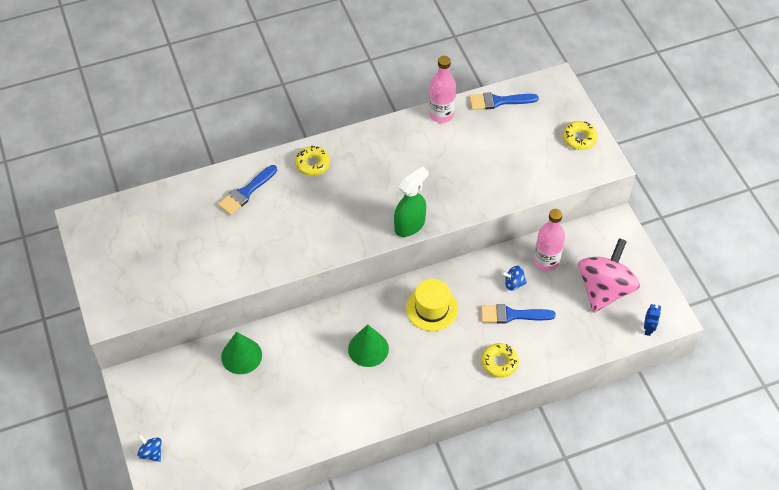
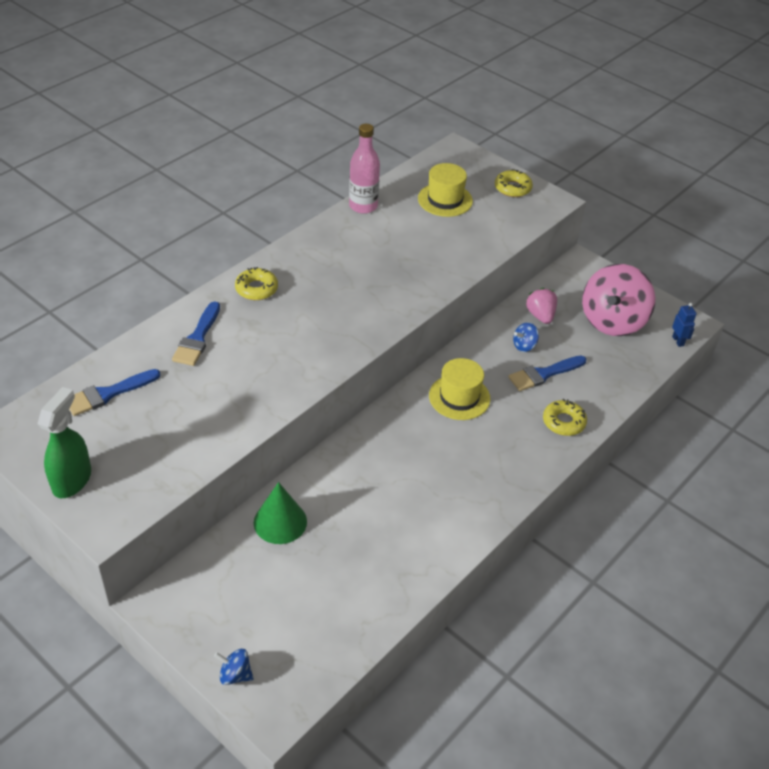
camera: 30 degrees left, 10 degrees down
(368, 348) = (419, 460): green cone -> none
(410, 225) = (403, 311): green spray bottle -> green spray bottle (72, 480)
(498, 101) = (412, 180): blue brush -> blue brush (107, 394)
(513, 131) = (445, 200): none -> yellow hat
(546, 261) = (540, 315): pink bottle -> pink strawberry
(604, 289) = (612, 321): pink spinning top -> pink spinning top turned 150 degrees counterclockwise

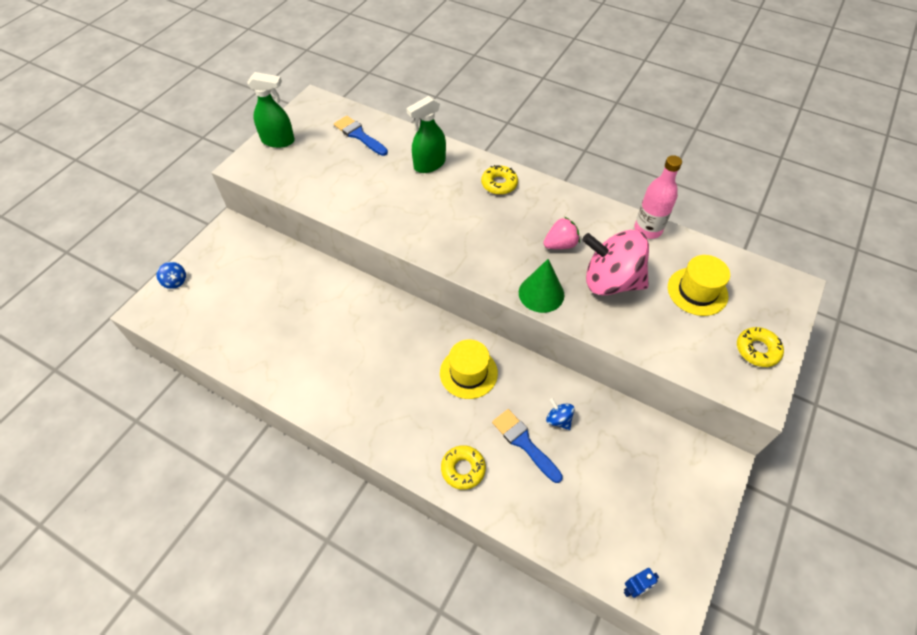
camera: 80 degrees right, 10 degrees up
(197, 338) = (429, 164): blue brush -> green spray bottle
(235, 674) = (175, 281): blue spinning top -> blue spinning top turned 135 degrees clockwise
(280, 522) = (305, 276): green cone -> green cone (541, 293)
(540, 315) = (610, 430): pink strawberry -> pink strawberry (560, 244)
(612, 321) = (635, 507): pink spinning top -> pink spinning top (610, 281)

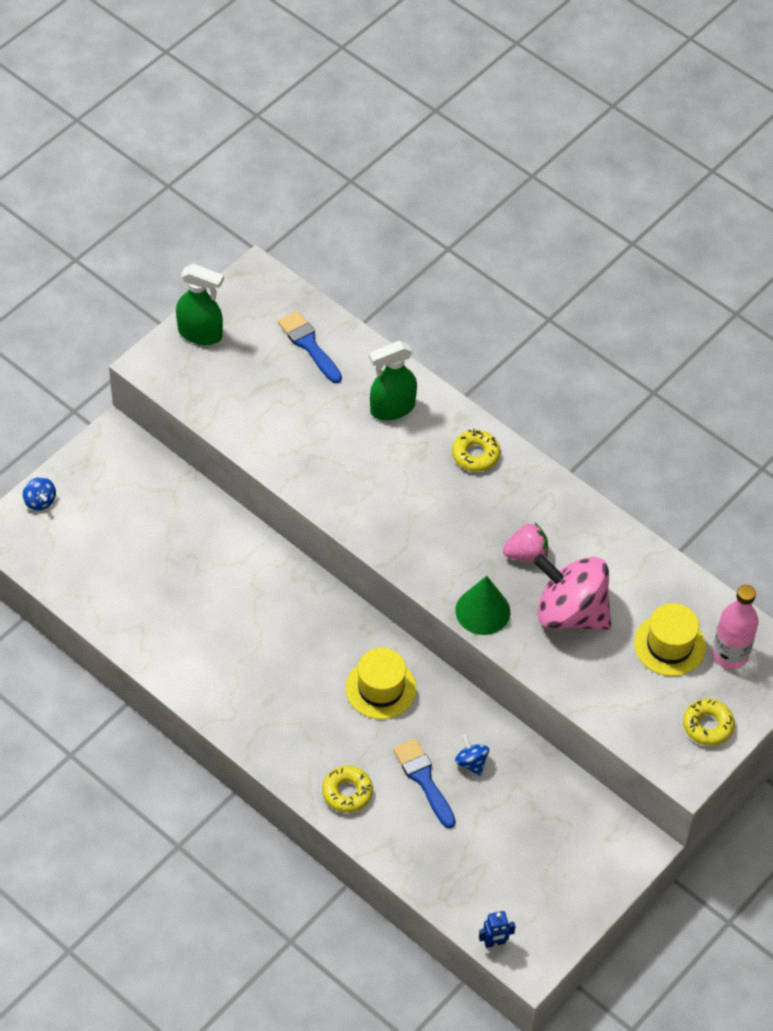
camera: 10 degrees right, 0 degrees up
(648, 229) = (643, 555): pink bottle -> pink bottle (730, 654)

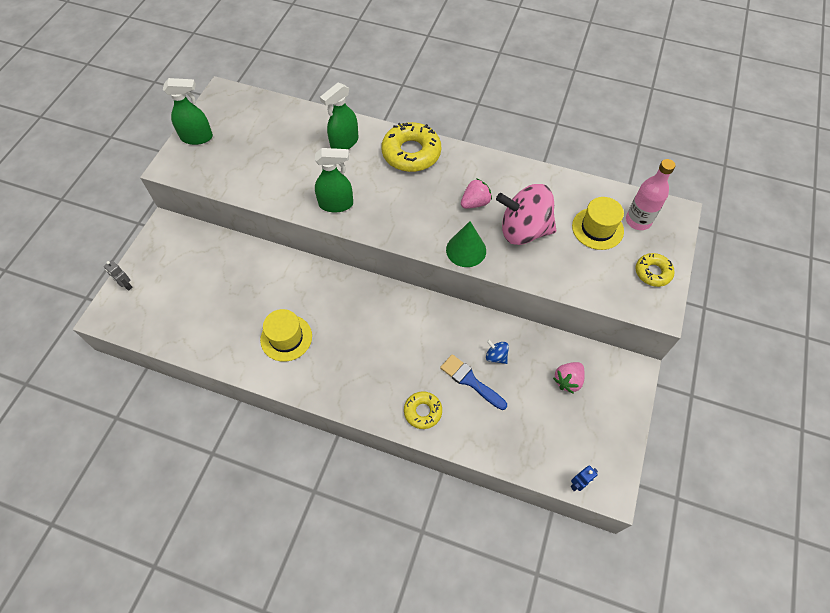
camera: 20 degrees left, 5 degrees up
(40, 501) = (126, 285): blue spinning top -> grey robot
(308, 345) = (273, 122): blue brush -> none
(345, 492) = (336, 204): none -> green spray bottle
(381, 688) = (412, 328): yellow hat -> yellow hat (286, 338)
(475, 454) = (411, 153): yellow donut -> yellow donut, size x1.78
(547, 825) = (568, 380): none -> pink strawberry

